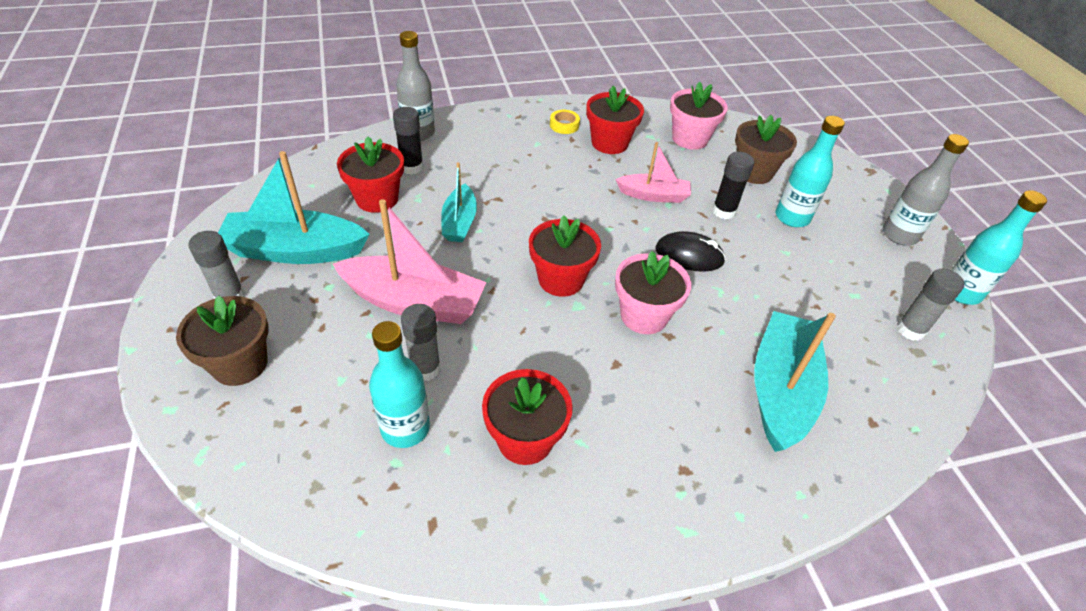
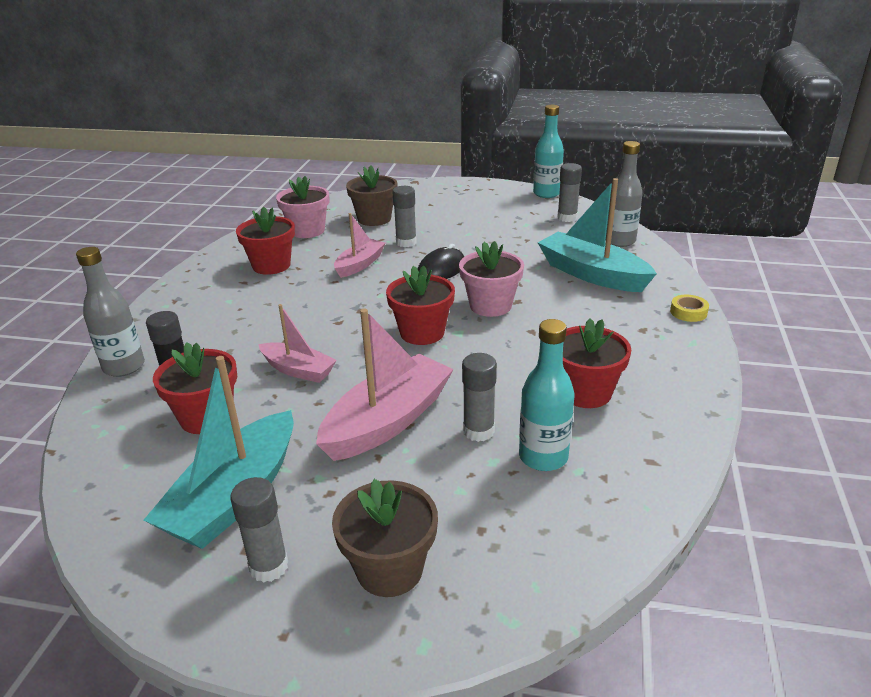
camera: 60 degrees left, 15 degrees down
(459, 222) = (298, 370): turquoise boat -> pink boat
(564, 125) = (219, 280): yellow tape -> yellow tape (688, 312)
(724, 211) = (406, 242): black glue stick -> grey glue stick
(792, 217) = (436, 221): turquoise bottle -> none
(899, 235) = (484, 193): grey bottle -> grey bottle (619, 241)

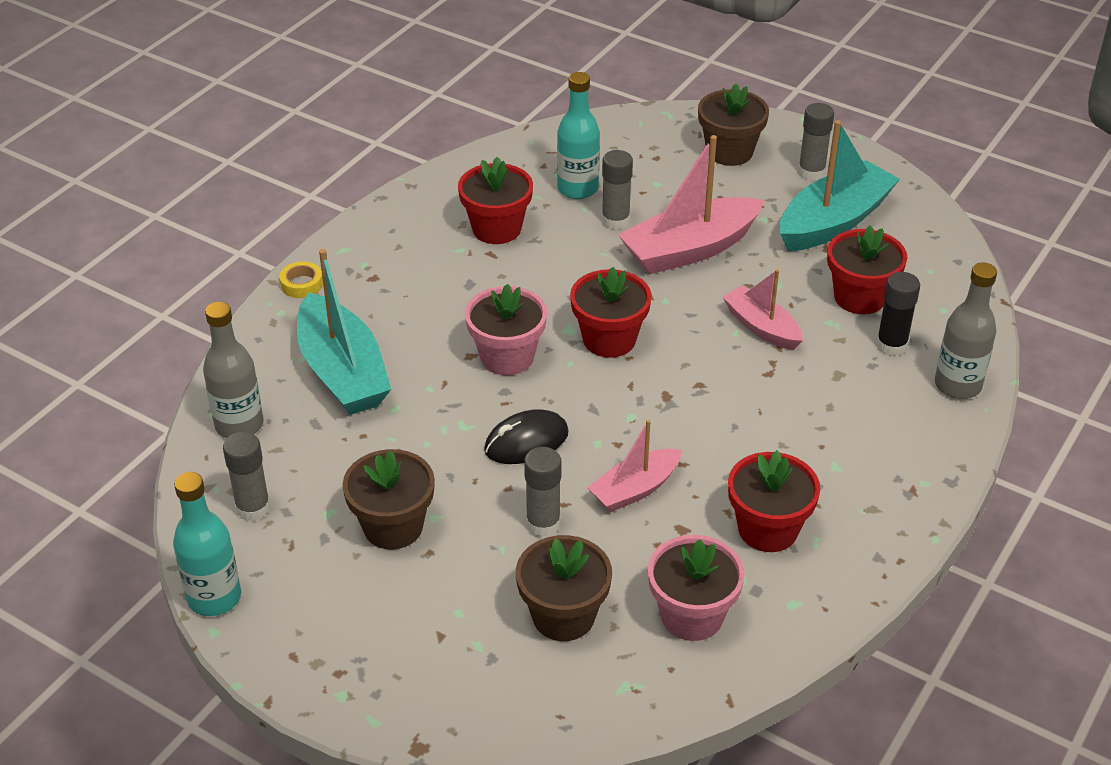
camera: 160 degrees left, 10 degrees up
(487, 226) = (393, 527): none -> brown flower pot

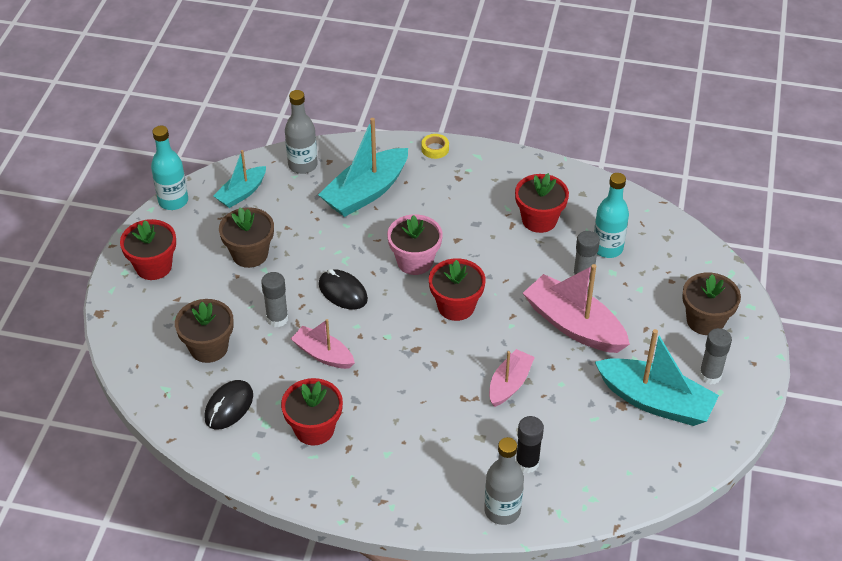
camera: 70 degrees right, 5 degrees up
(253, 508) = (242, 193): grey glue stick -> turquoise boat
(692, 616) = (229, 407): pink flower pot -> black mouse
(859, 297) = (572, 434): red flower pot -> red flower pot (153, 266)

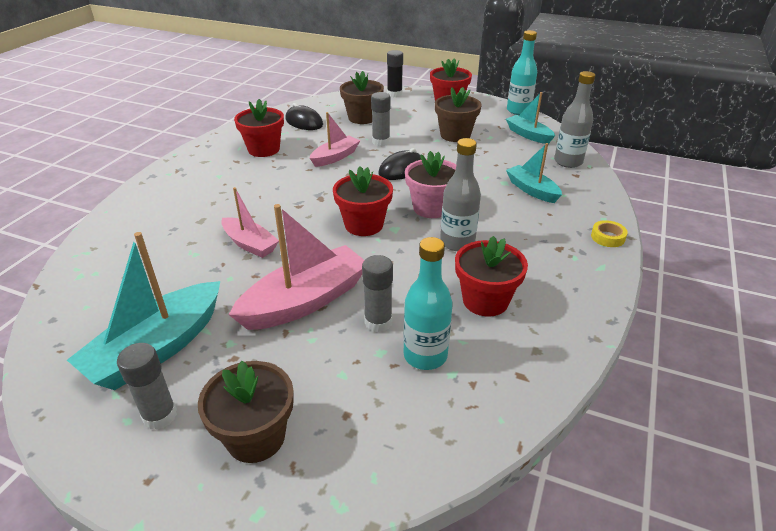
camera: 100 degrees right, 10 degrees down
(366, 192) = (532, 190): turquoise boat -> turquoise boat, size x0.59
(502, 510) = (117, 222): grey bottle -> grey bottle (457, 242)
(527, 463) = (153, 242): black glue stick -> black glue stick (394, 94)

